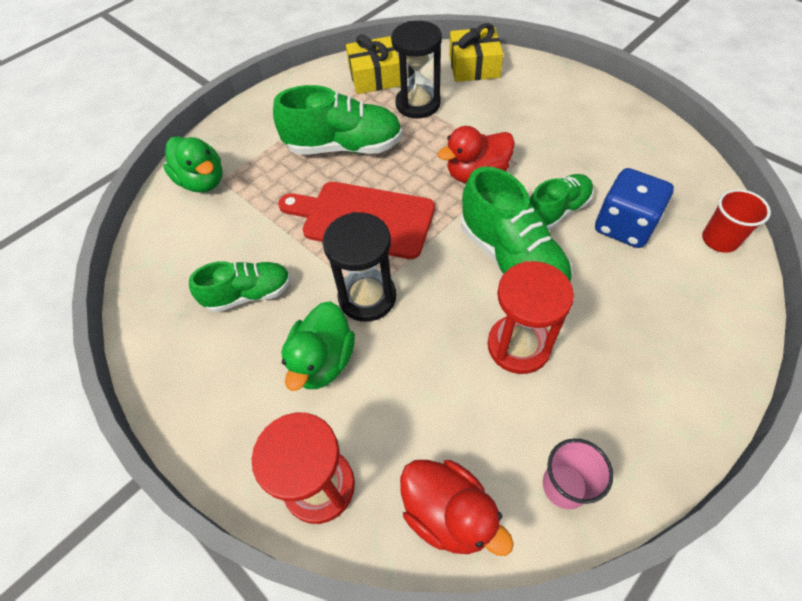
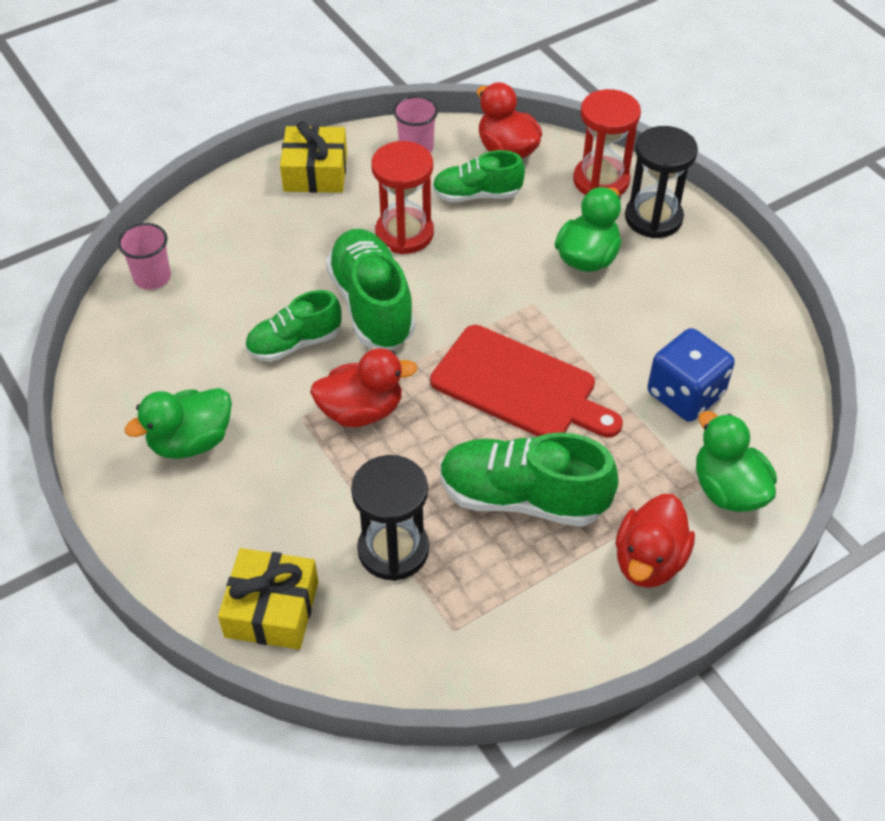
camera: 170 degrees left, 5 degrees down
(249, 294) = (660, 331): green shoe -> green shoe (477, 195)
(258, 131) = (649, 560): none -> red duck
(367, 297) = (534, 302): black hourglass -> black hourglass (653, 218)
(375, 77) = (443, 632): yellow gift -> yellow gift (315, 172)
(582, 130) = (191, 441): none -> green duck
(624, 226) = (234, 311): blue dice -> blue dice (685, 394)
(719, 240) = (152, 277): red cup -> pink cup

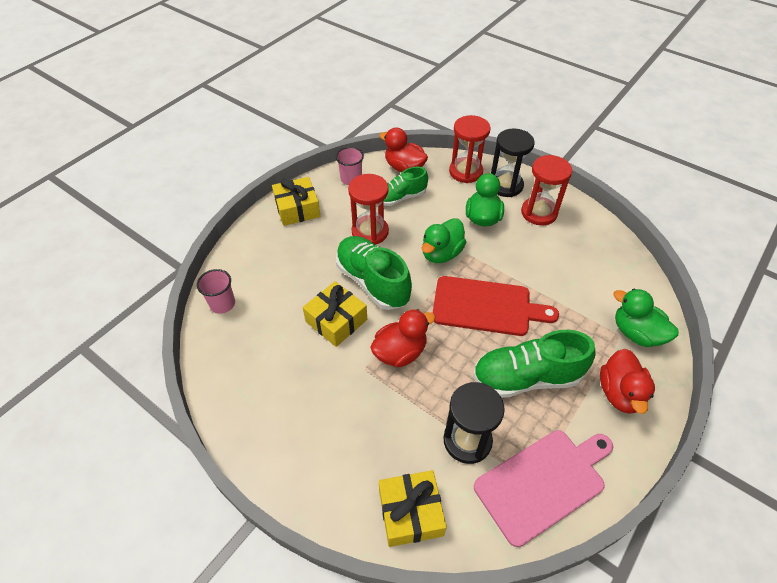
camera: 20 degrees left, 0 degrees up
(191, 441) = (299, 409): green duck -> green duck (441, 253)
(294, 343) = (336, 320): green shoe -> yellow gift
(468, 634) = (543, 482): none -> pink cutting board
(682, 274) = (539, 213): none -> red hourglass
(685, 394) = (580, 283): blue dice -> none

